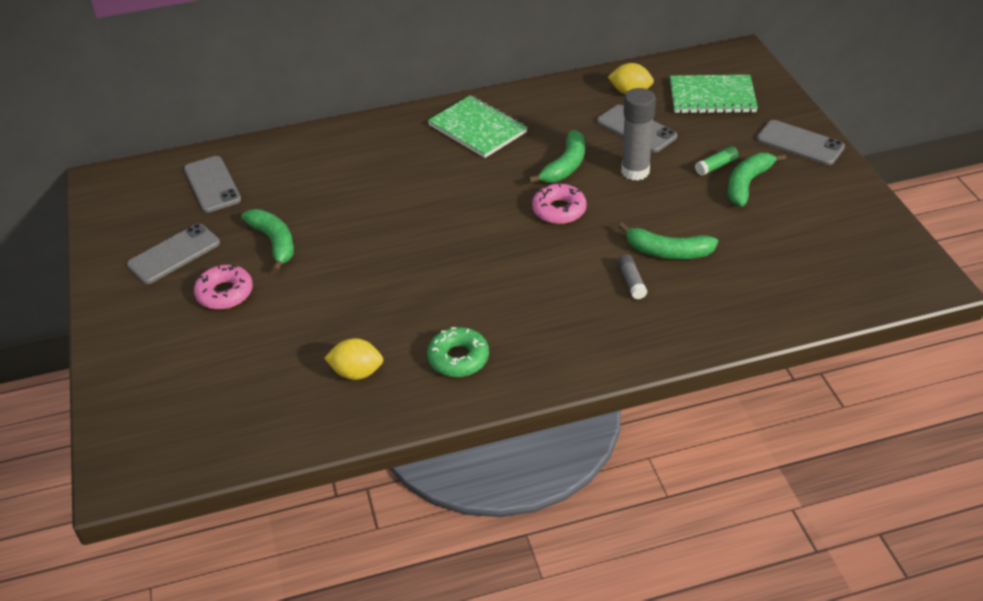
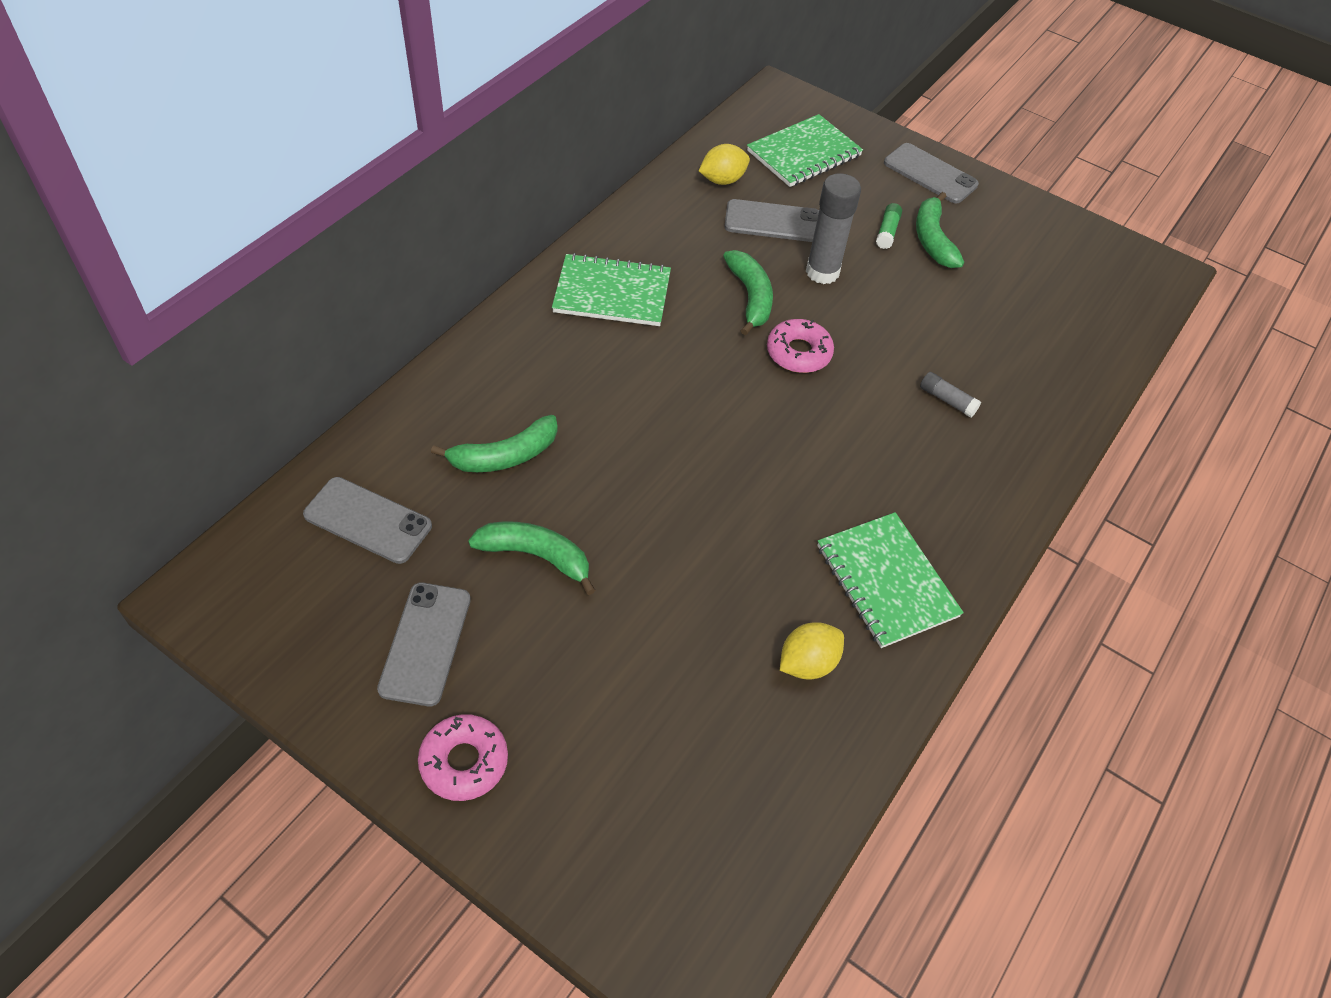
camera: 45 degrees left, 10 degrees up
(225, 293) = (551, 657): pink donut -> pink donut (464, 761)
(458, 358) = (886, 581): green donut -> green notebook
(667, 252) = (943, 349): green banana -> green banana (504, 456)
(800, 143) = (930, 174): grey phone -> grey phone turned 45 degrees clockwise

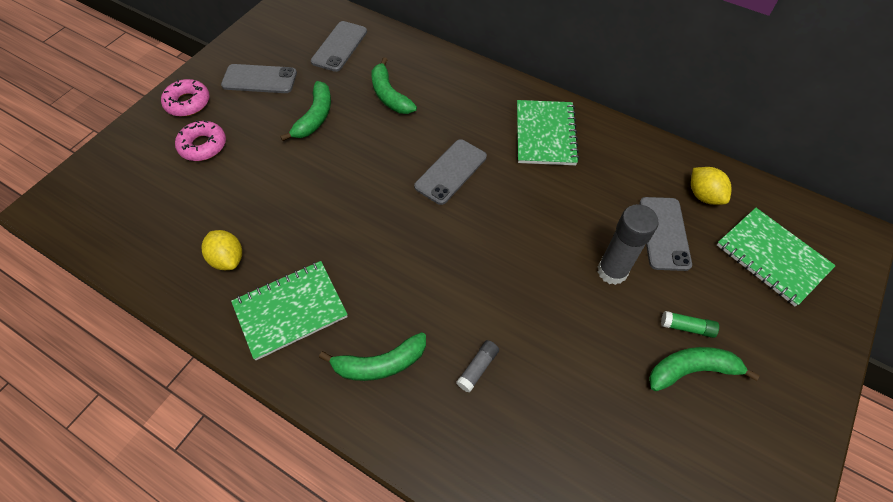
camera: 90 degrees right, 5 degrees up
(750, 297) = (565, 219): green banana -> green banana (380, 364)
(798, 353) = (511, 253): pink donut -> pink donut (203, 146)
(930, 174) = (797, 374): grey phone -> grey phone (451, 172)

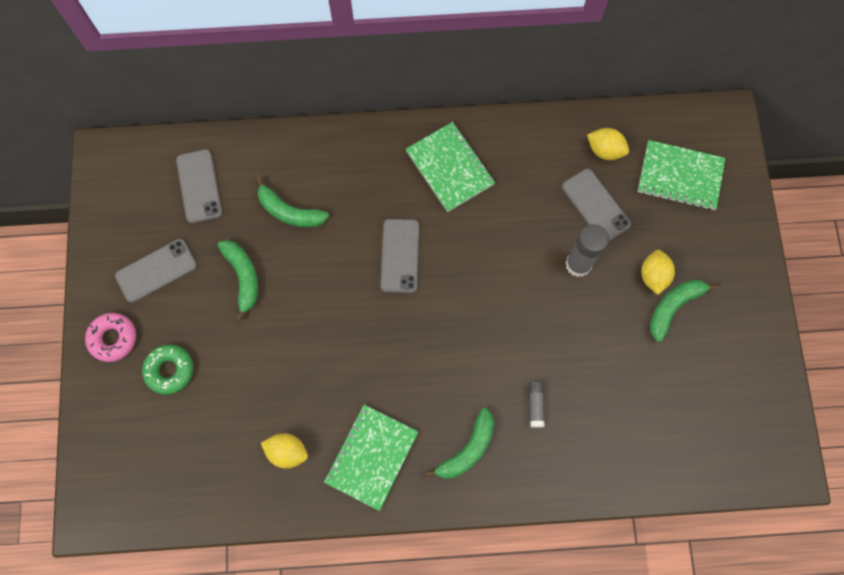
camera: 35 degrees left, 15 degrees up
(203, 146) = (169, 370): pink donut -> green donut
(687, 327) = (653, 276): green glue stick -> yellow lemon

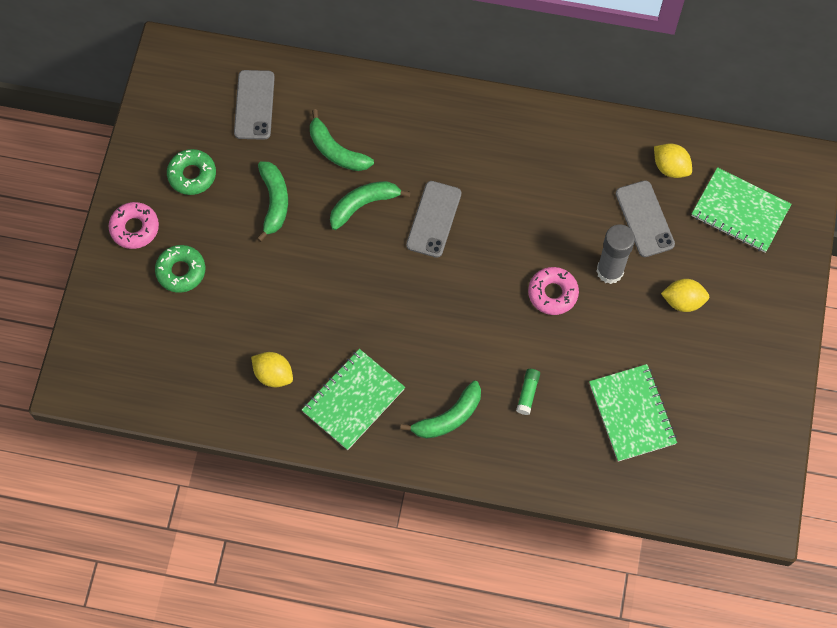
camera: 15 degrees right, 5 degrees down
(156, 270) = (192, 175): grey phone -> green donut
(450, 168) = (507, 147): green notebook -> green notebook (632, 413)
(531, 300) = (552, 293): none -> pink donut
(535, 405) = (527, 393): grey glue stick -> green glue stick
(653, 276) = (683, 301): yellow lemon -> yellow lemon turned 75 degrees clockwise
(673, 307) = (694, 336): green banana -> green banana (363, 205)

